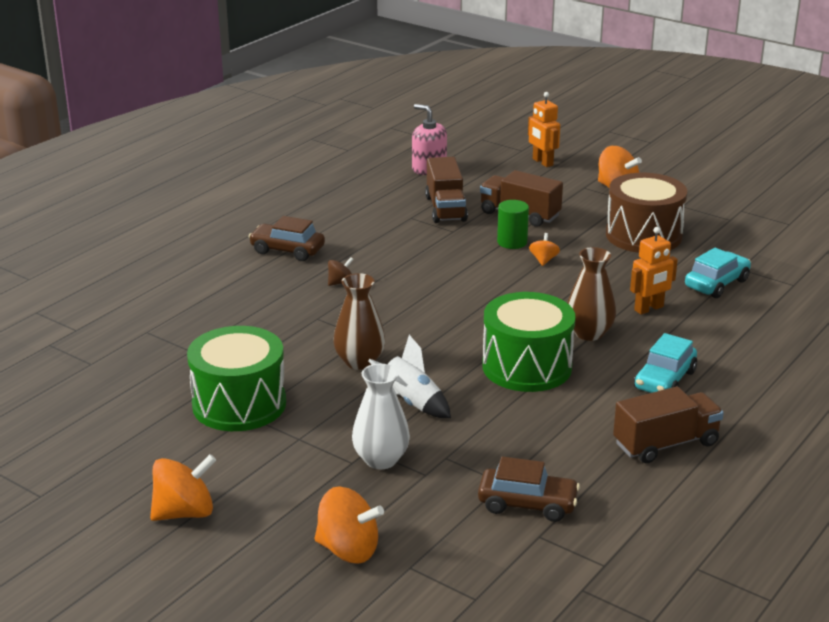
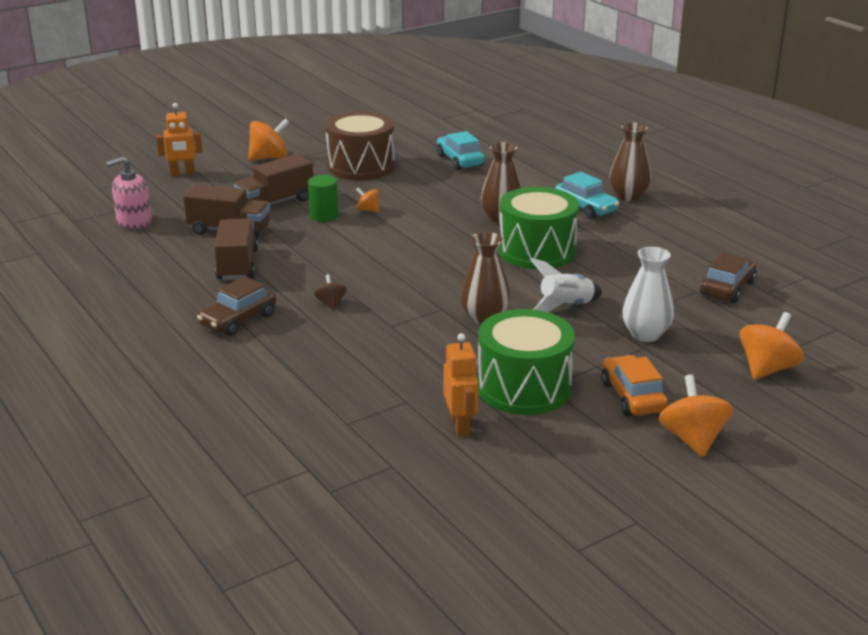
camera: 70 degrees left, 0 degrees up
(249, 467) = (632, 397): none -> orange car
(649, 309) = (479, 190): orange robot -> orange robot (460, 426)
(666, 444) = (669, 226): brown truck -> brown truck (237, 265)
(726, 404) = (628, 196): none -> brown vase

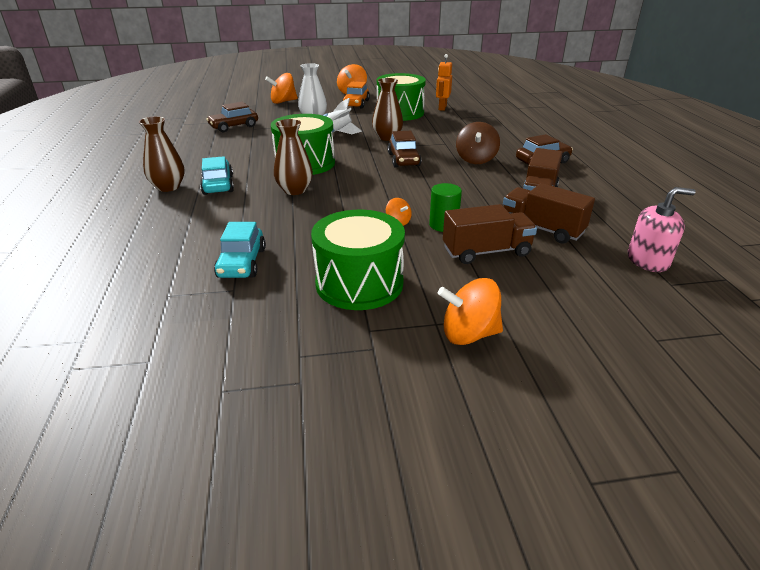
camera: 155 degrees left, 5 degrees up
(182, 174) = (601, 331): orange robot -> none
(331, 303) = (476, 159): brown spinning top -> brown spinning top, size x1.86
(361, 166) = (359, 283): brown drum -> green drum
(424, 282) = (404, 160): none -> brown car

